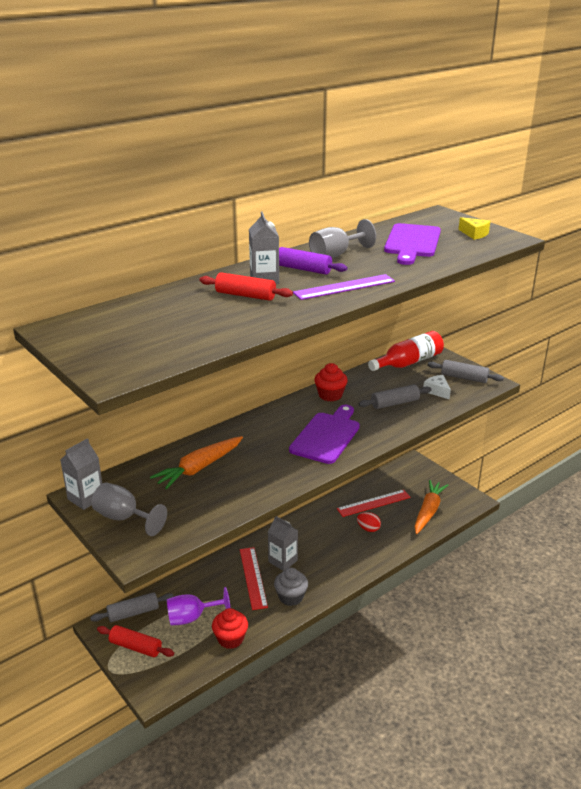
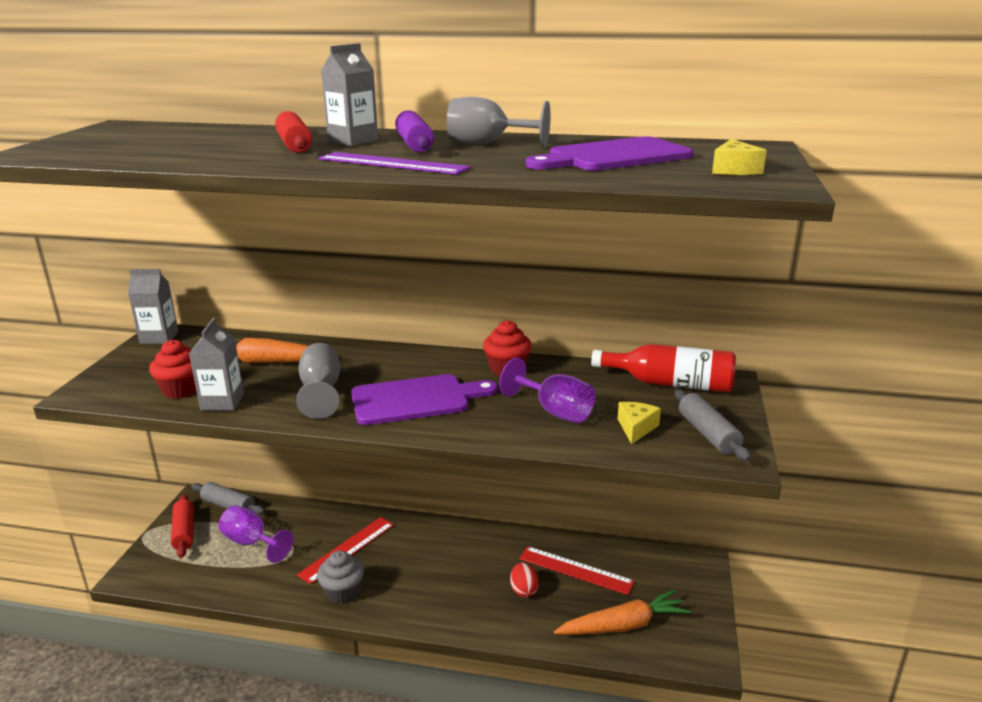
camera: 50 degrees right, 5 degrees down
(123, 518) = (141, 364): grey goblet -> grey goblet (321, 391)
(230, 639) = (241, 584): red cupcake -> red cupcake (181, 390)
(283, 561) = (394, 555): grey carton -> grey carton (222, 402)
(395, 403) = (555, 412): grey rolling pin -> purple goblet
(437, 391) = (636, 428): white cheese -> yellow cheese

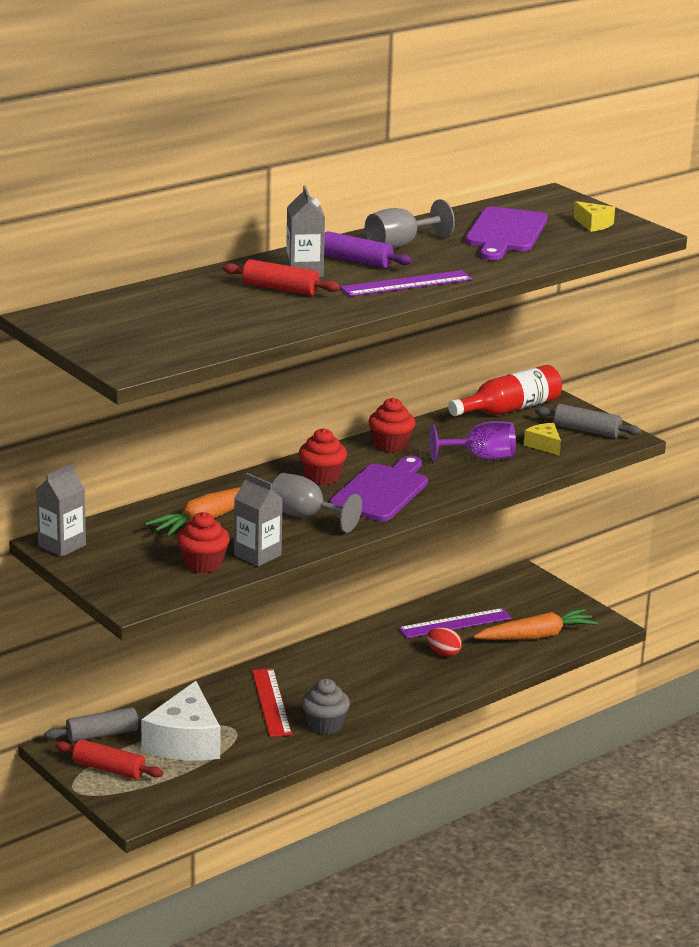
camera: 50 degrees left, 0 degrees up
(251, 543) = (185, 742): purple goblet -> white cheese
(403, 369) = (322, 477): none -> red cupcake
(575, 570) = (455, 623): red ruler -> purple ruler
(623, 625) = (536, 636): orange carrot -> orange carrot turned 45 degrees clockwise

